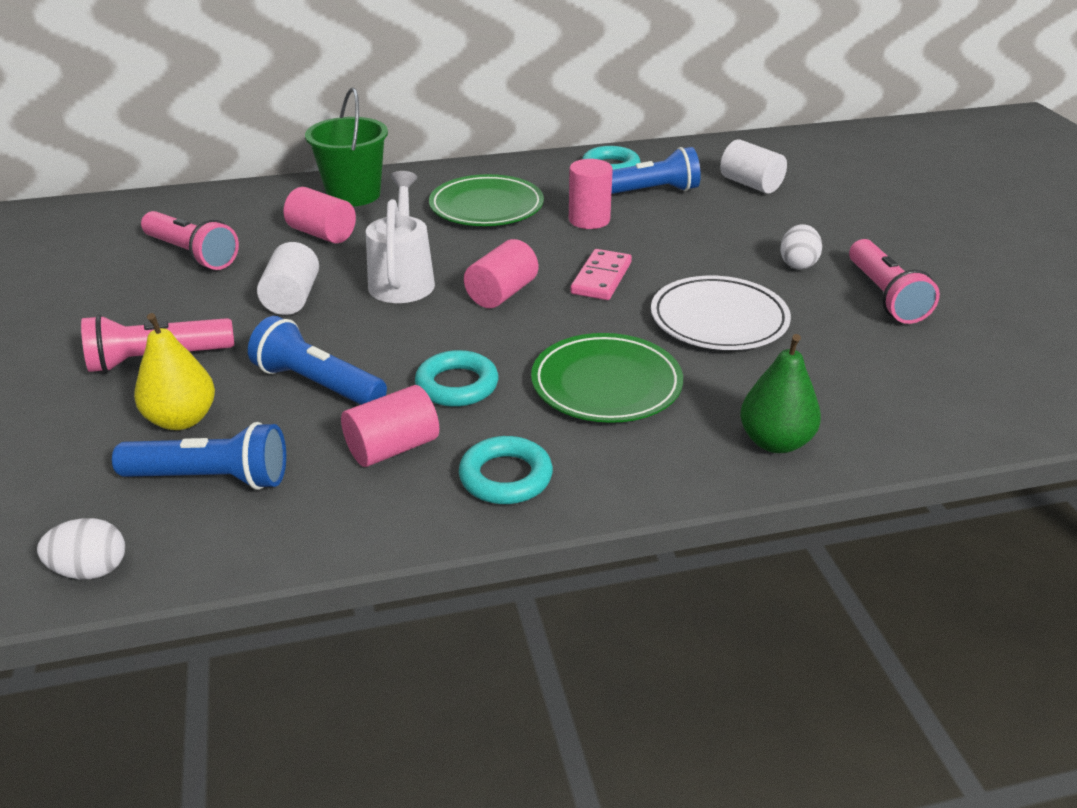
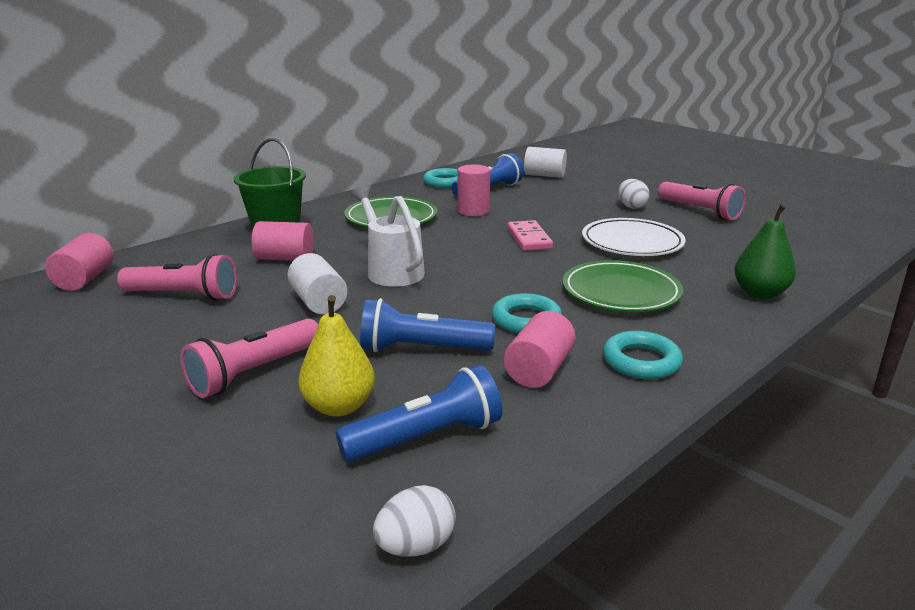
camera: 30 degrees left, 10 degrees down
(502, 293) = (476, 261): pink cylinder -> pink cylinder (85, 279)

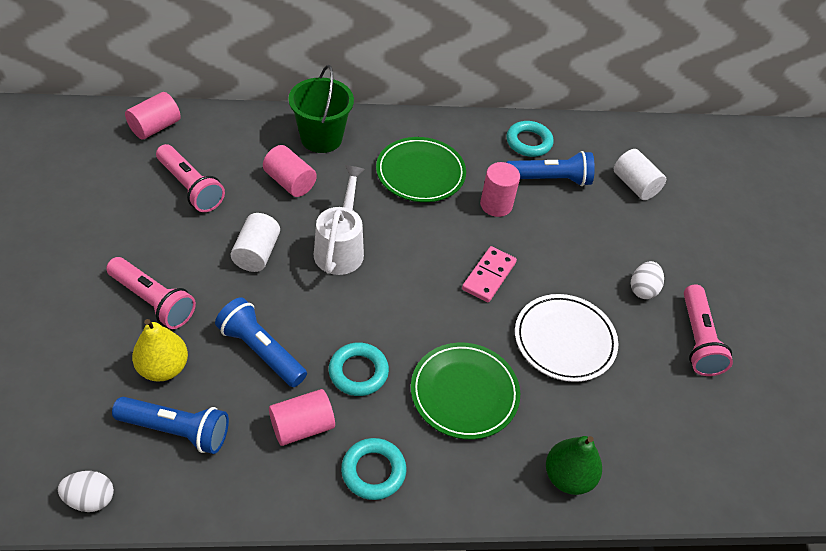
camera: 35 degrees right, 25 degrees up
(254, 372) = (153, 301): pink flashlight -> pink flashlight turned 135 degrees counterclockwise

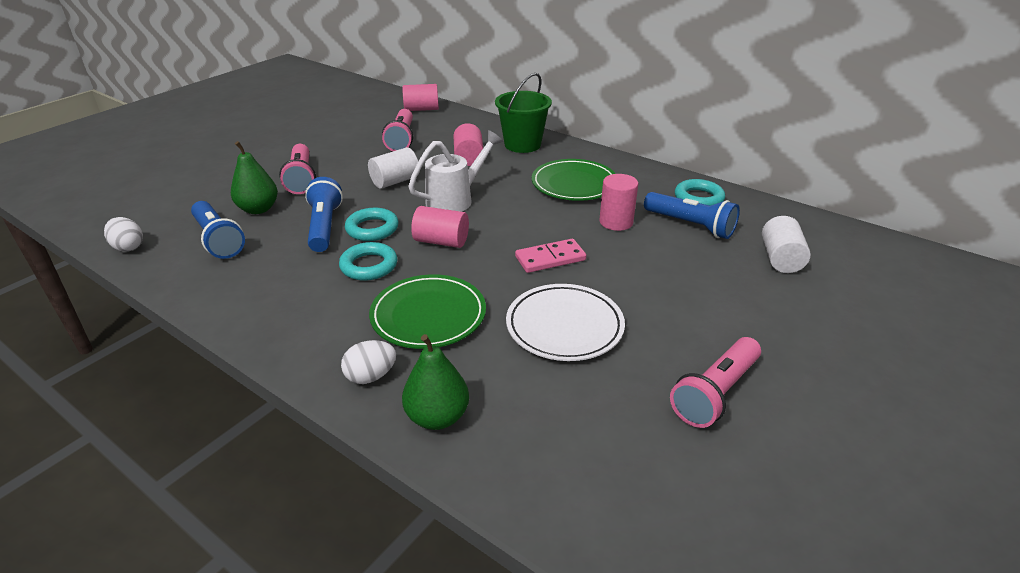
camera: 45 degrees right, 15 degrees down
(163, 368) = (258, 209): yellow pear -> green pear
(302, 427) = (289, 275): pink cylinder -> pink cylinder (441, 241)
(373, 471) = (295, 323): turquoise ring -> turquoise ring (372, 229)
(643, 289) = (696, 329): white egg -> white egg (371, 376)

